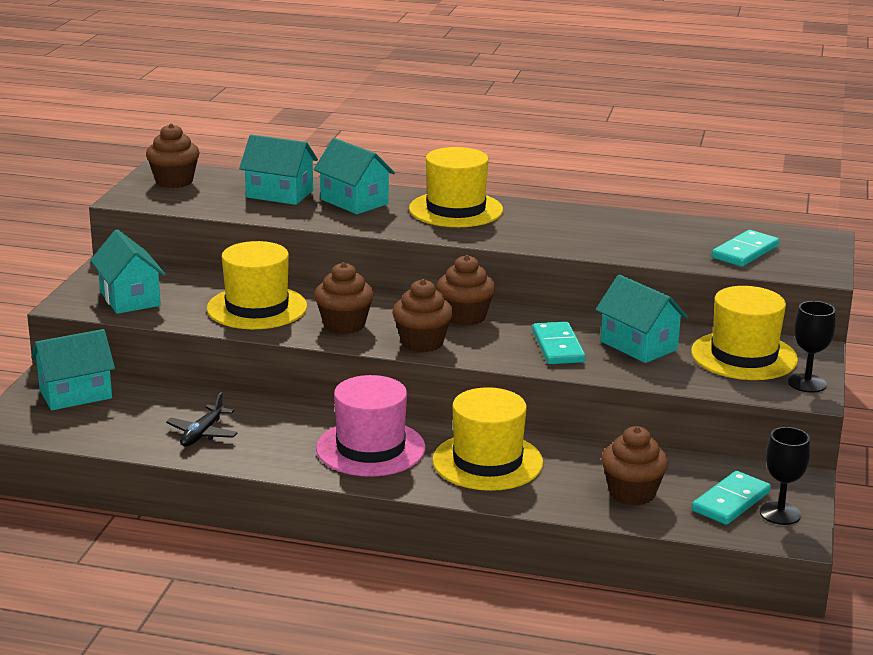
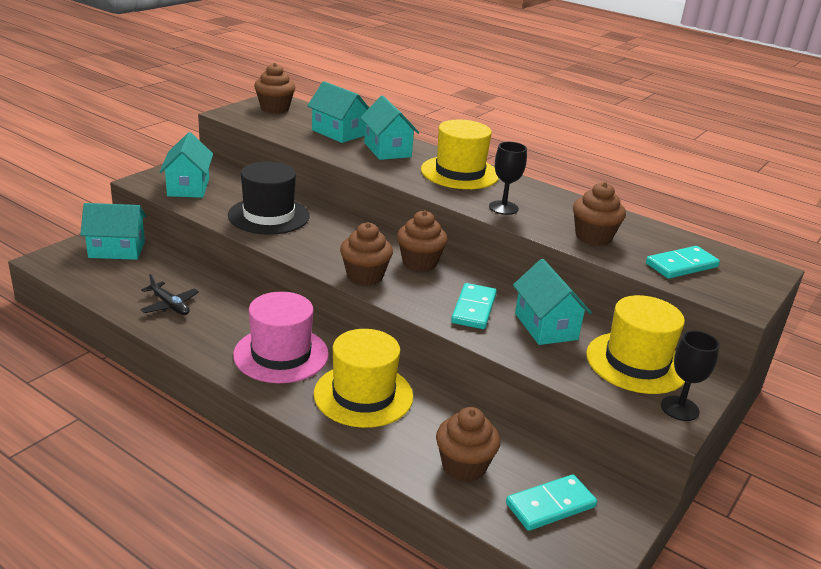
camera: 20 degrees right, 5 degrees up
(202, 434) = (170, 305): black plane -> black plane turned 90 degrees counterclockwise
(257, 308) = (268, 216): yellow hat -> black hat
(344, 325) = (319, 245): brown cupcake -> brown cupcake (593, 237)
(780, 513) = (590, 535): black goblet -> black goblet (503, 208)

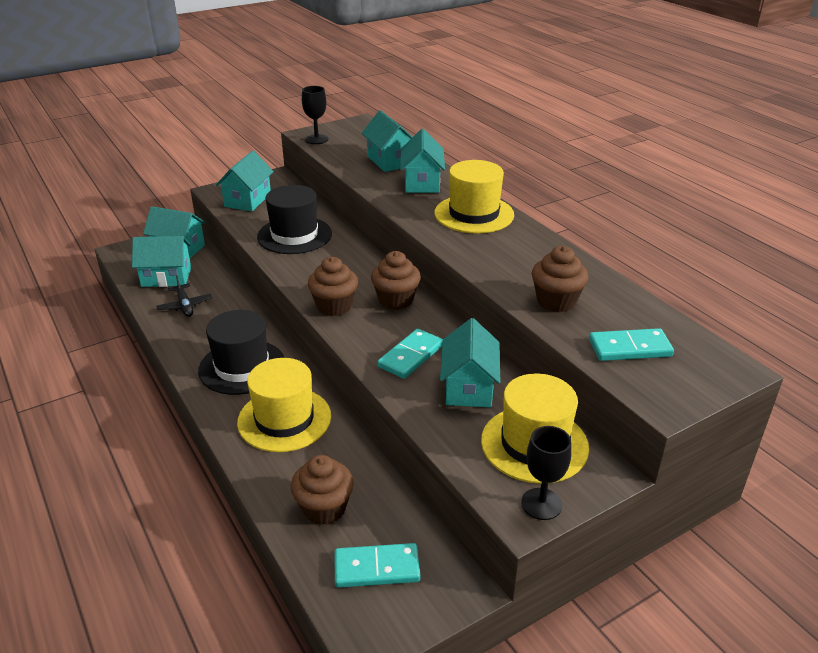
camera: 25 degrees right, 5 degrees up
(125, 280) = (166, 277): none -> turquoise house
(275, 108) = (351, 132): brown cupcake -> none
(281, 354) = (242, 367): pink hat -> black hat
(503, 208) = (486, 257): black goblet -> black goblet (316, 139)

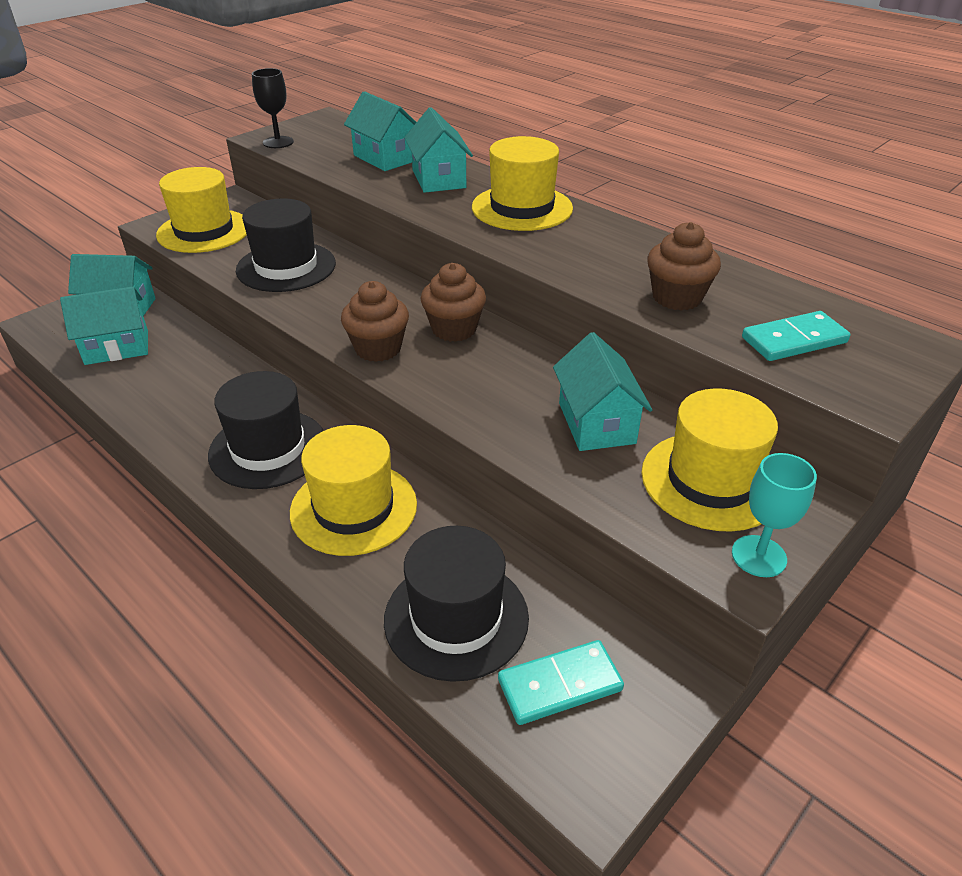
camera: 15 degrees left, 5 degrees up
(185, 306) = (157, 381): black plane -> none
(247, 200) = (204, 231): turquoise house -> yellow hat
(324, 508) = (456, 618): brown cupcake -> black hat
(411, 356) = (506, 396): turquoise domino -> none
(541, 504) = (759, 556): black goblet -> turquoise goblet

